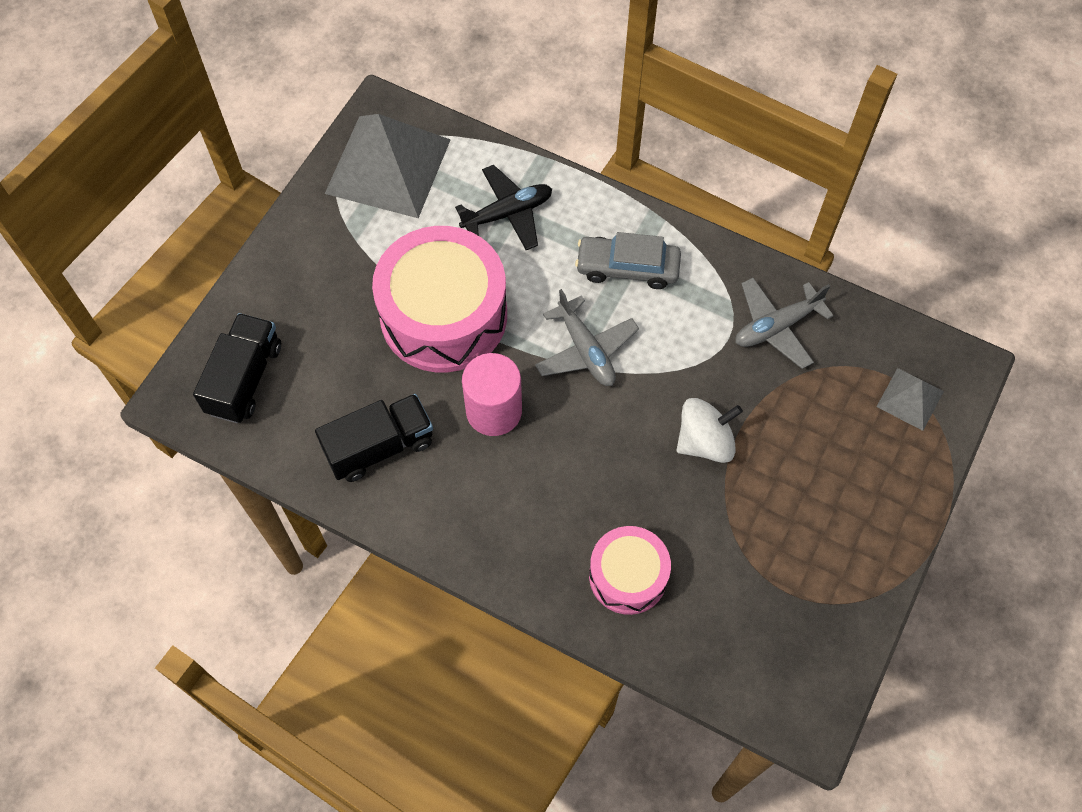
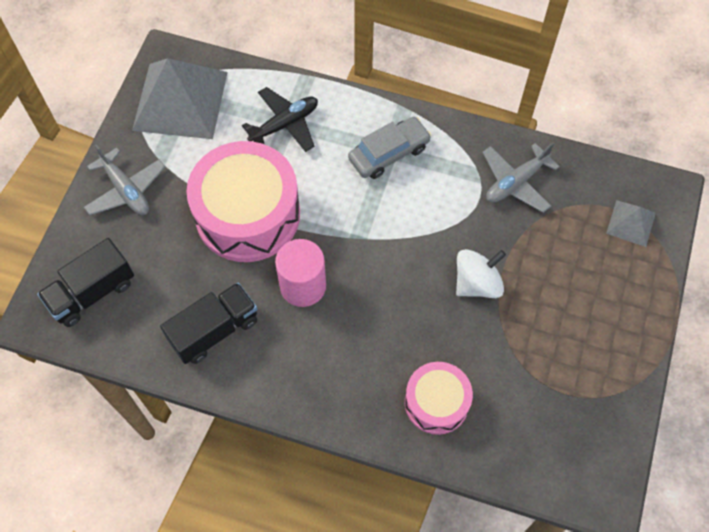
camera: 10 degrees left, 0 degrees up
(245, 379) = (92, 292): black truck -> black truck turned 135 degrees counterclockwise
(585, 350) = (368, 225): grey plane -> grey plane (126, 190)
(627, 268) = (389, 153): grey car -> grey car turned 150 degrees clockwise

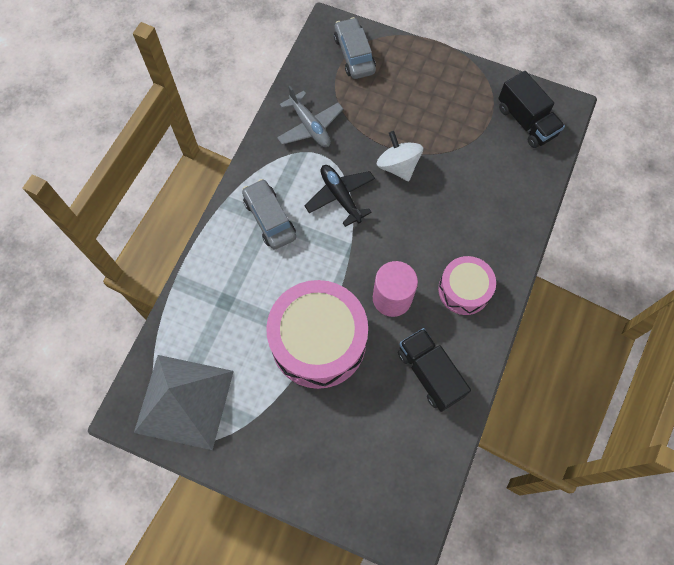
camera: 85 degrees left, 5 degrees up
(92, 292) = (387, 485): black truck -> black truck (526, 121)
(126, 190) = (280, 454): grey plane -> none
(285, 124) = (227, 304): black plane -> black plane (340, 196)
(436, 402) = (496, 206): pink drum -> pink drum (464, 290)
(631, 223) = (354, 54): grey pyramid -> grey car

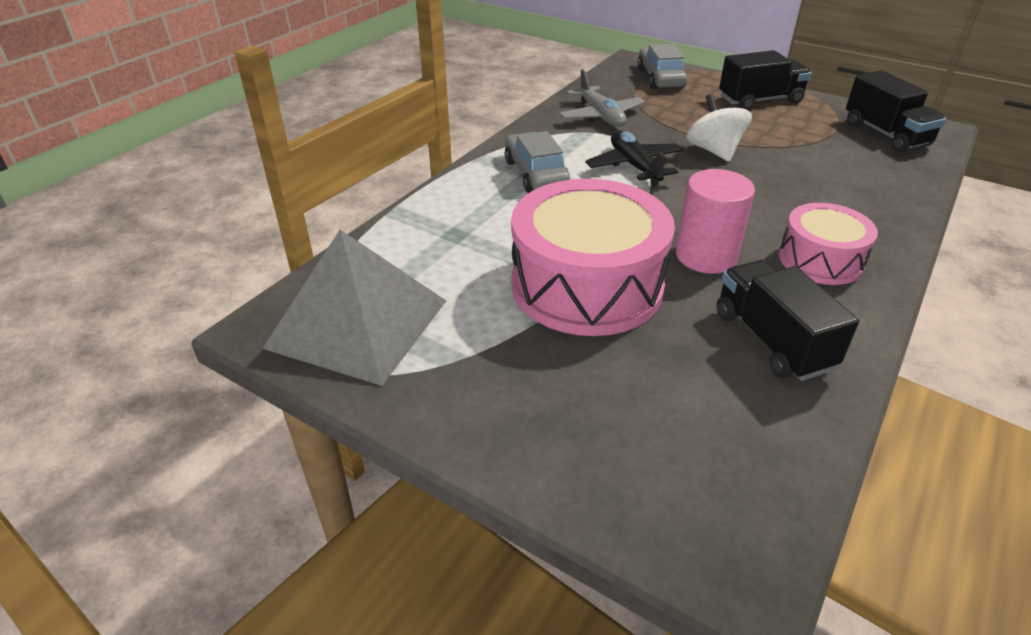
camera: 10 degrees right, 30 degrees down
(435, 82) = (760, 100): none -> black truck

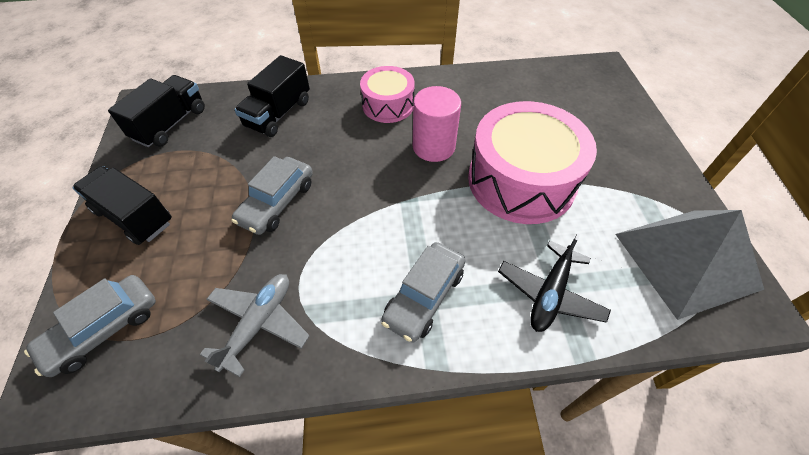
camera: 130 degrees left, 15 degrees up
(634, 166) = (348, 237): black plane -> black plane (550, 293)
(714, 151) = (277, 202): white spinning top -> grey car
(772, 340) = (479, 99): black truck -> black truck (278, 114)

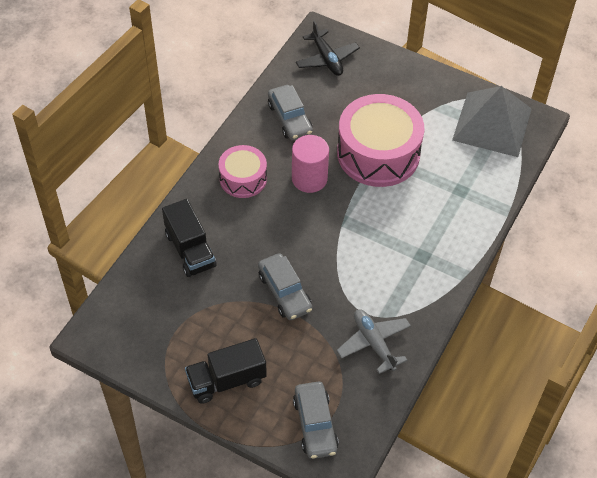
camera: 55 degrees left, 0 degrees up
(170, 124) = (137, 325): black truck -> none
(424, 296) = (419, 255): grey car -> grey car (289, 119)
(550, 293) = (463, 198): black plane -> black plane (327, 59)

